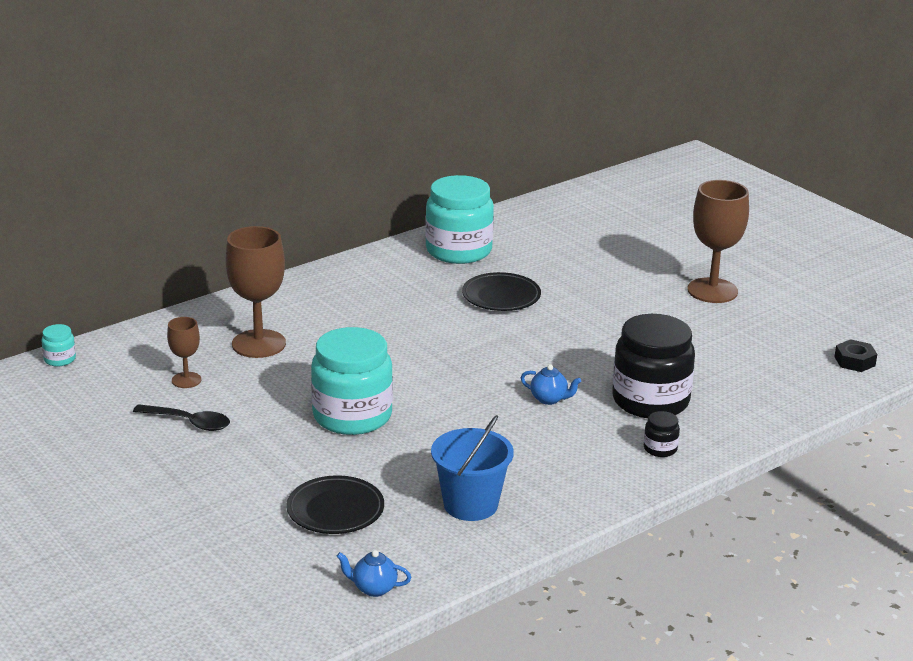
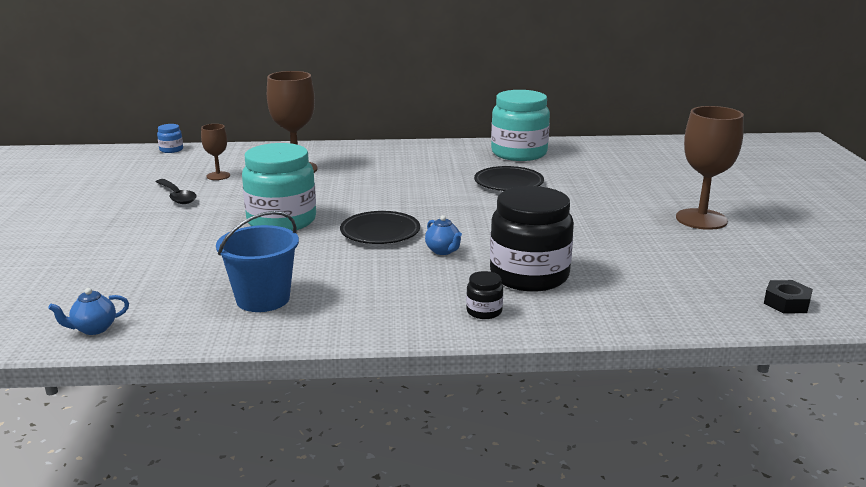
camera: 35 degrees right, 5 degrees down
(60, 359) = (171, 150): turquoise jar -> blue jar
(335, 510) = (166, 271): black plate -> black plate (380, 232)
(373, 588) = (94, 329): blue teapot -> blue teapot turned 75 degrees counterclockwise

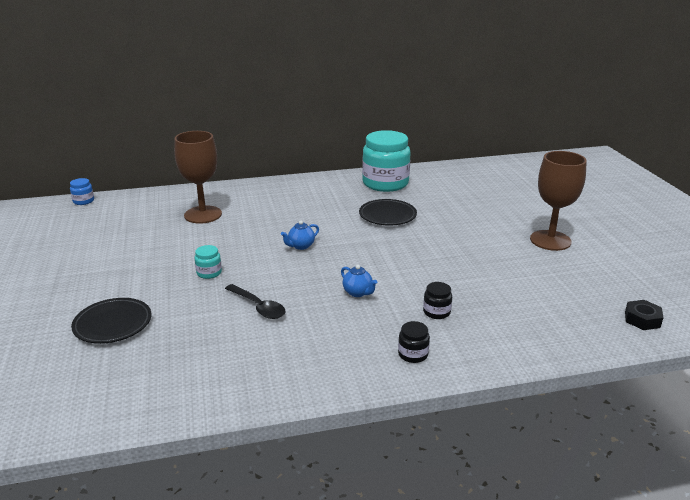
camera: 10 degrees left, 5 degrees up
(94, 329) = (77, 413): blue teapot -> blue teapot (301, 246)
(177, 196) = (106, 253): black spoon -> black spoon (258, 307)
(218, 176) = (136, 227): brown goblet -> none
(263, 299) = (221, 361): blue bucket -> none
(281, 221) = (209, 273): turquoise jar -> turquoise jar, size x0.42
(380, 232) = (298, 278): black plate -> black plate (113, 324)
(529, 275) = (436, 312): black jar -> black jar, size x0.42

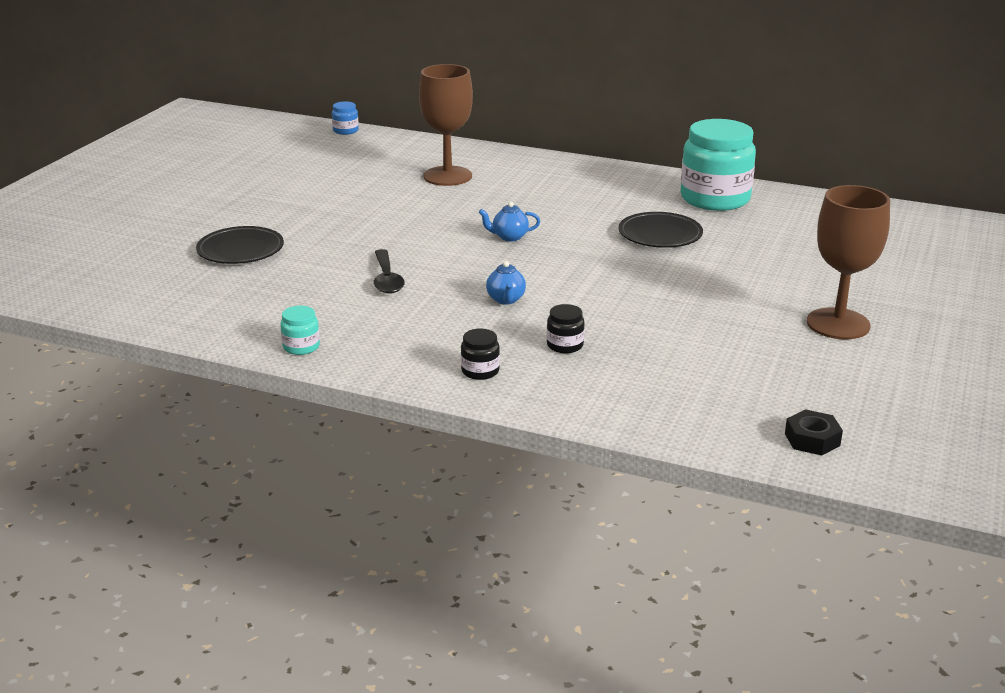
camera: 35 degrees right, 0 degrees up
(209, 273) = (380, 234): turquoise jar -> turquoise jar (301, 347)

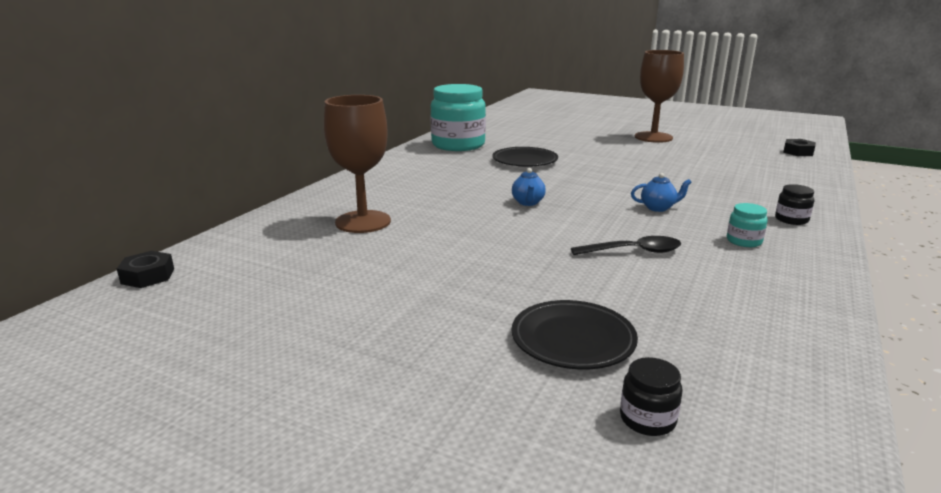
camera: 85 degrees left, 5 degrees down
(301, 347) = (811, 291): turquoise jar -> turquoise jar (744, 241)
(345, 131) = (148, 276): blue jar -> black nut
(565, 345) = (727, 194): black jar -> black jar (647, 419)

